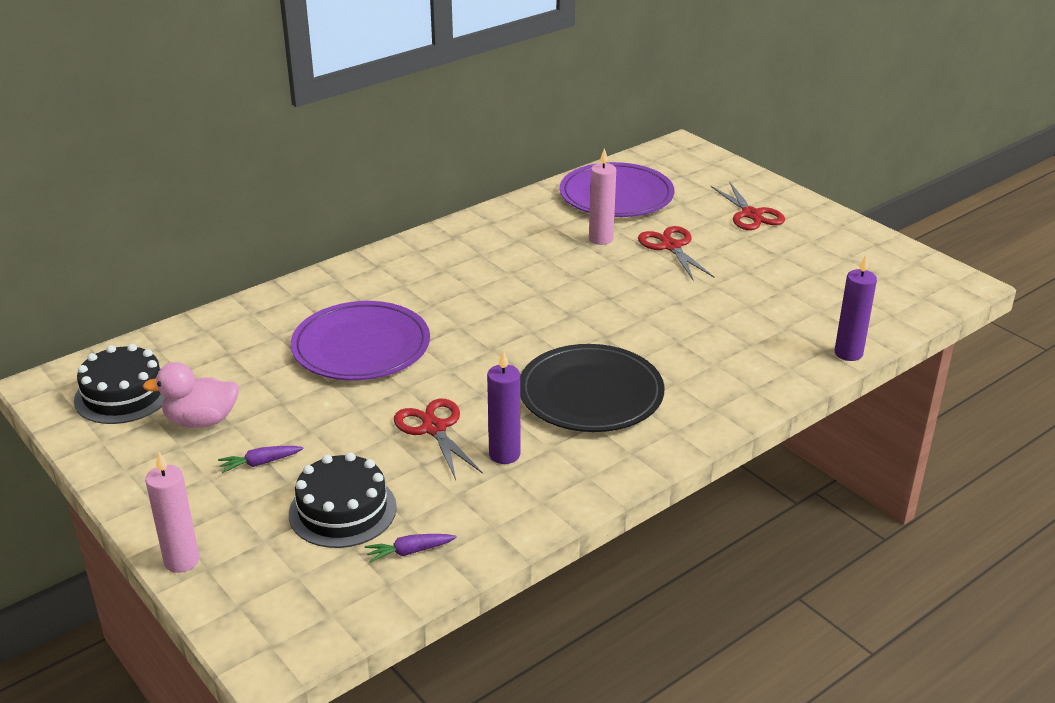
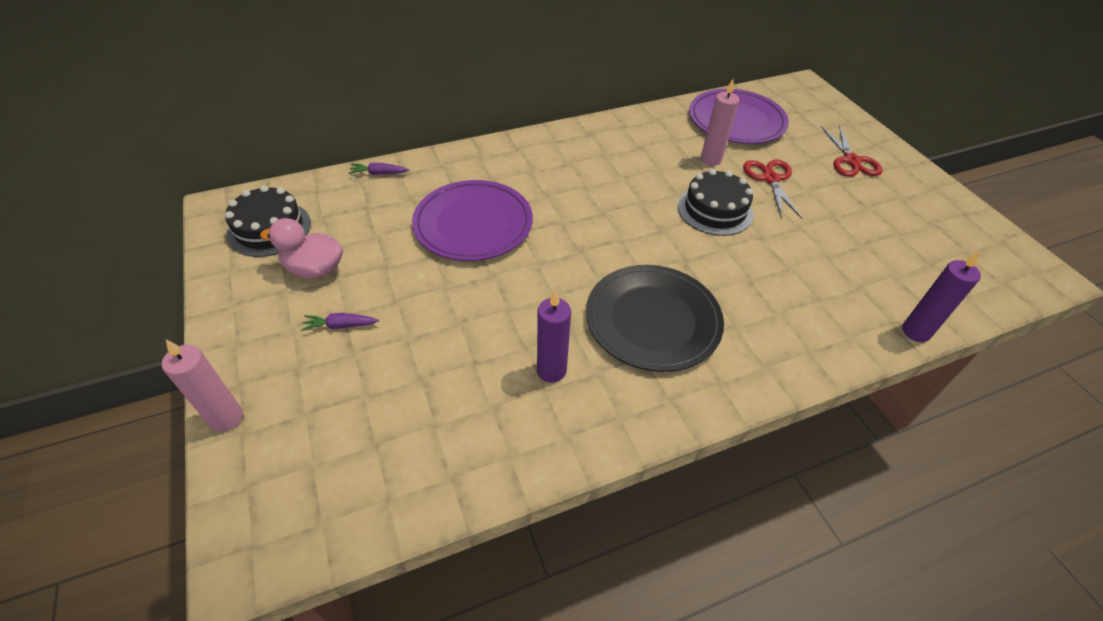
camera: 15 degrees right, 15 degrees up
(342, 510) = (385, 397): black cake -> black cake (715, 210)
(409, 552) = (423, 465): purple carrot -> purple carrot (379, 173)
(433, 428) = (500, 324): red scissors -> none

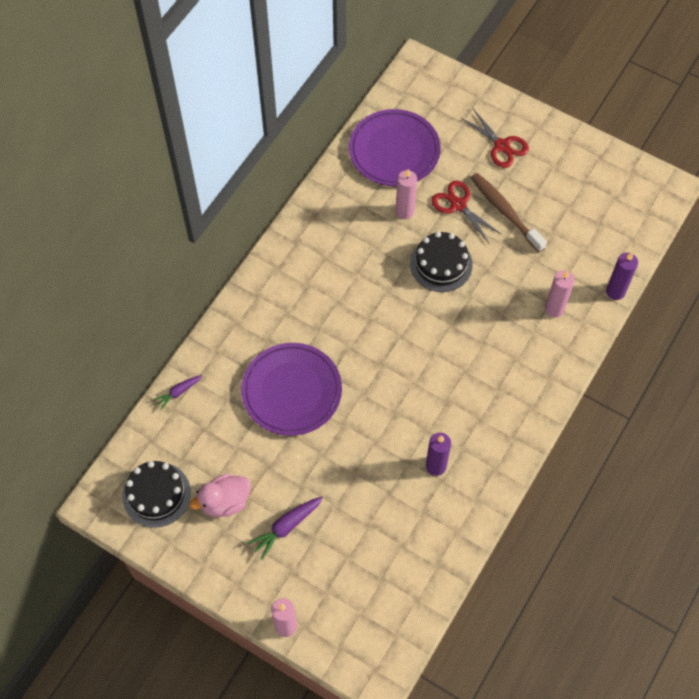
camera: 35 degrees left, 15 degrees up
(340, 325) = (286, 527): purple carrot -> purple carrot, size x1.55
(653, 320) = (466, 389): black plate -> none
(819, 205) = (505, 211): none -> brown toothbrush
(821, 307) = (554, 309): none -> pink candle

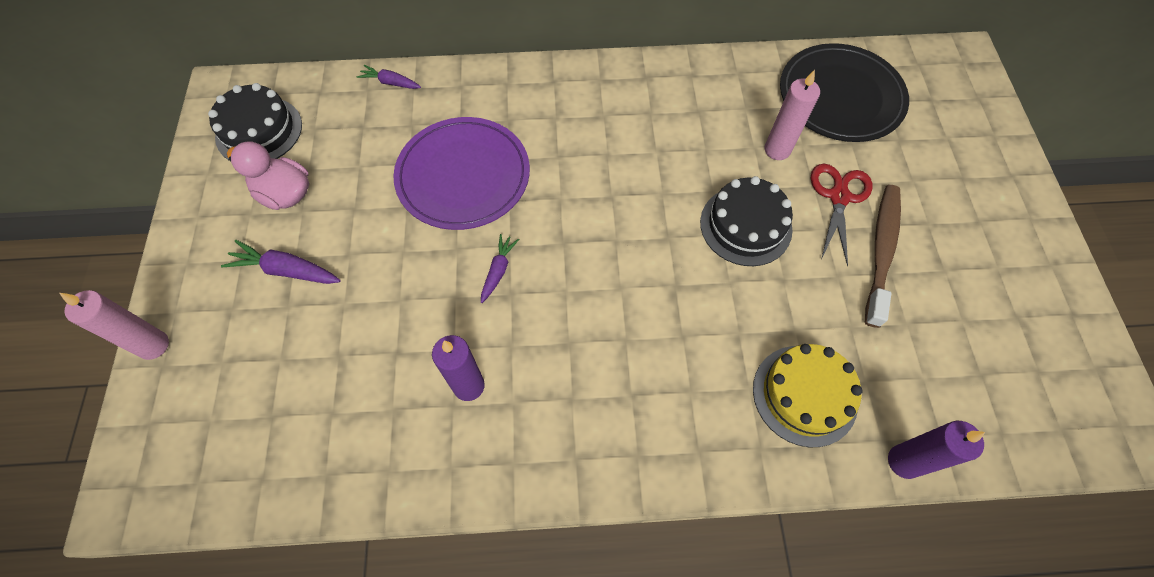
camera: 55 degrees right, 0 degrees up
(374, 410) = (498, 270): none -> purple carrot
(394, 150) = (840, 96): purple plate -> black plate
(502, 146) = (962, 195): red scissors -> none
(554, 309) = (804, 395): pink candle -> yellow cake

